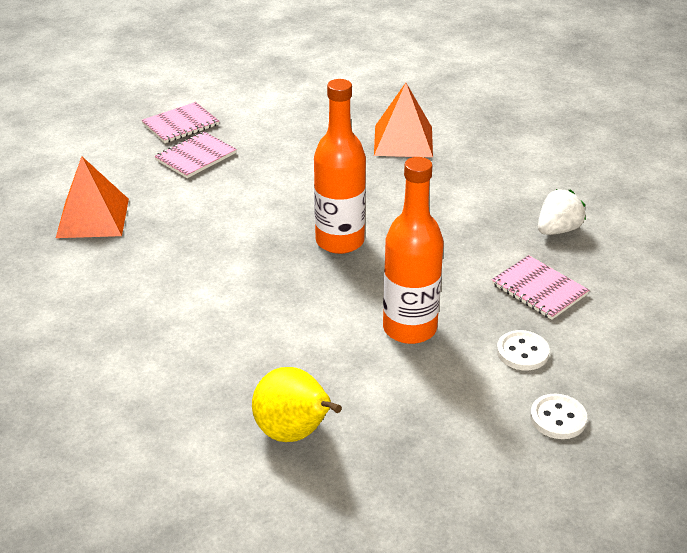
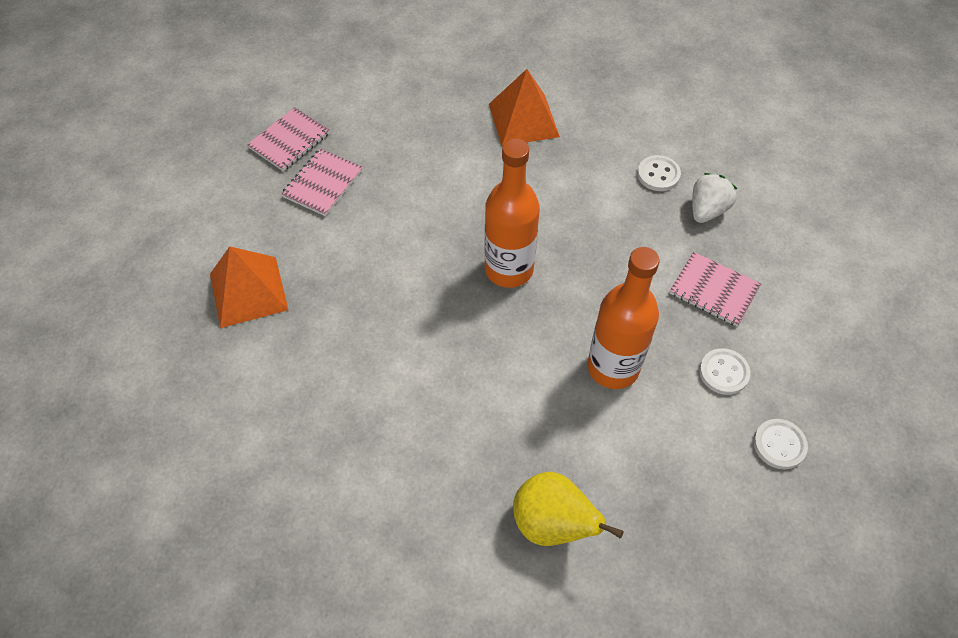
camera: 15 degrees left, 20 degrees up
(519, 197) = (658, 174): none -> white button

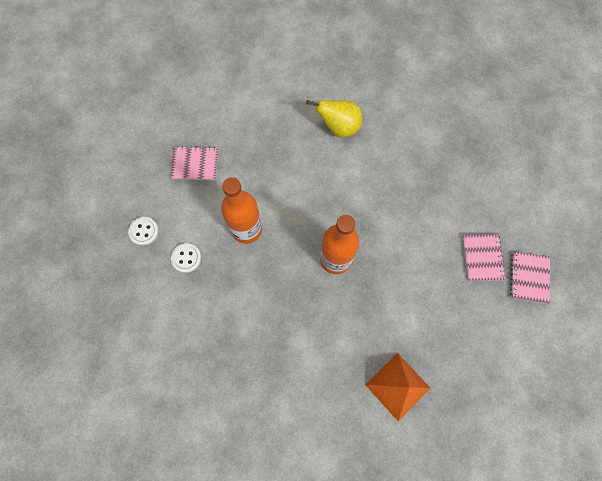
camera: 150 degrees right, 15 degrees up
(248, 291) = (462, 168): orange pyramid -> none
(552, 524) = (238, 137): yellow pear -> yellow pear (338, 127)
(658, 174) = (282, 388): white button -> none
(707, 210) = (238, 374): white strawberry -> none
(714, 290) = (211, 311): pink notebook -> pink notebook (195, 164)

